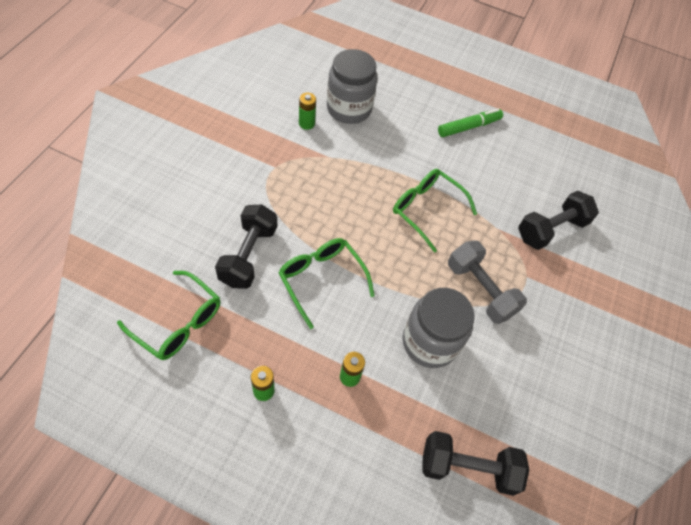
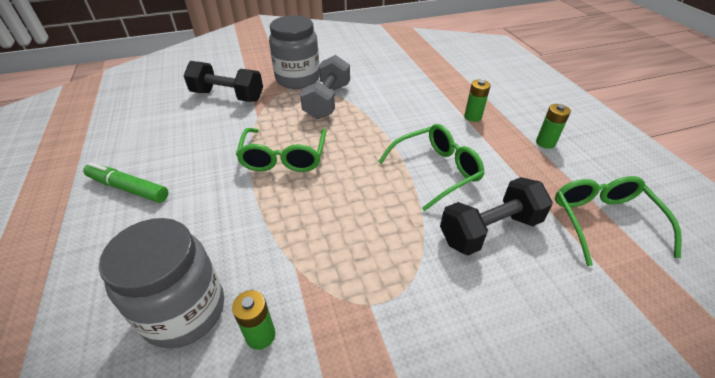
camera: 125 degrees left, 15 degrees down
(321, 280) = (436, 171): green glasses -> green glasses turned 135 degrees counterclockwise
(430, 342) = (398, 101): grey jar -> grey jar (297, 79)
(468, 467) = (442, 62): black dumbbell -> none

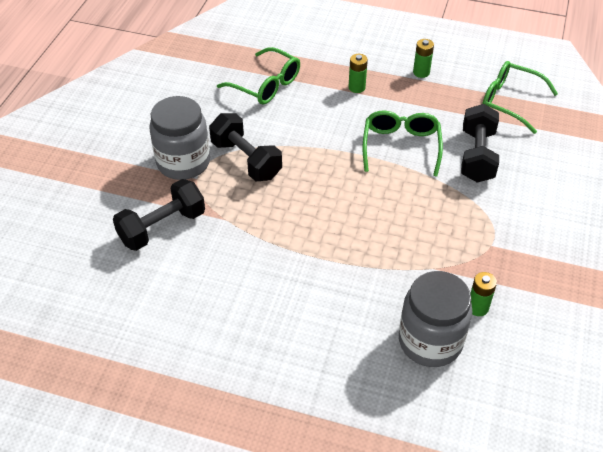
camera: 55 degrees left, 5 degrees up
(128, 188) = (258, 345): green marker -> none
(284, 157) = (306, 225): green glasses -> green glasses (266, 85)
(327, 101) = (246, 160): grey dumbbell -> black dumbbell

